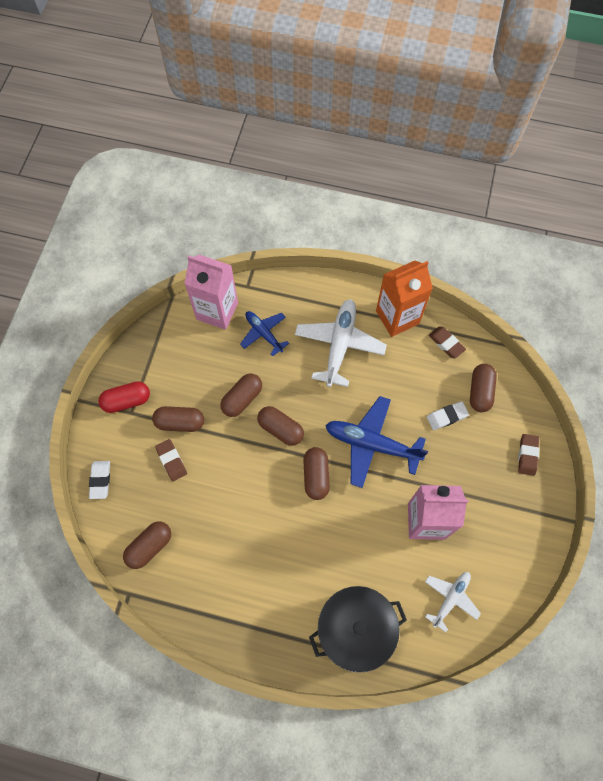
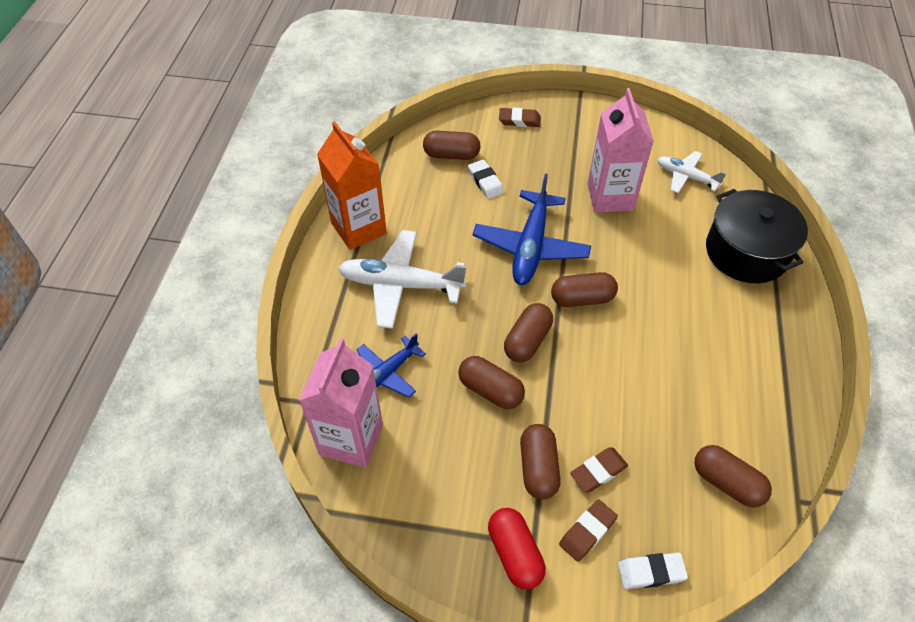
camera: 95 degrees left, 15 degrees down
(446, 343) = (393, 183): brown eraser -> brown eraser (587, 532)

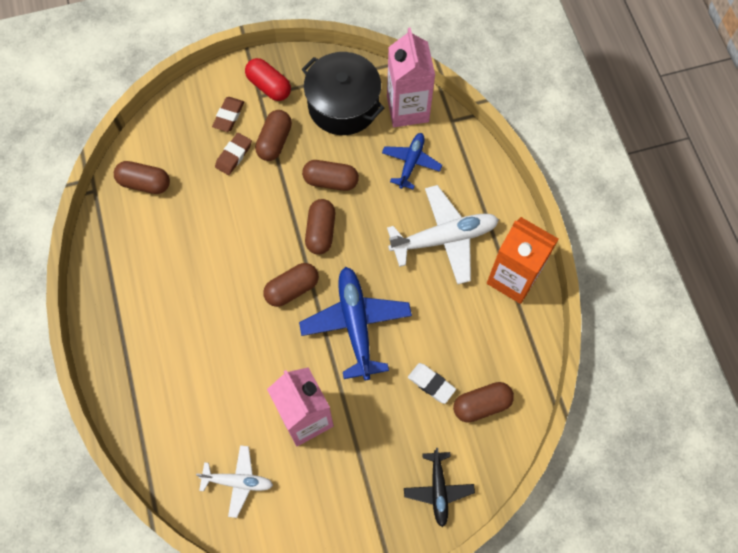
camera: 155 degrees right, 15 degrees up
(519, 120) = (438, 490): brown eraser -> black plane
(538, 468) = (275, 141): brown capsule -> brown capsule turned 45 degrees clockwise
(651, 572) = (182, 109): white eraser -> none
(746, 252) = (161, 404): black pot -> black pot (343, 105)

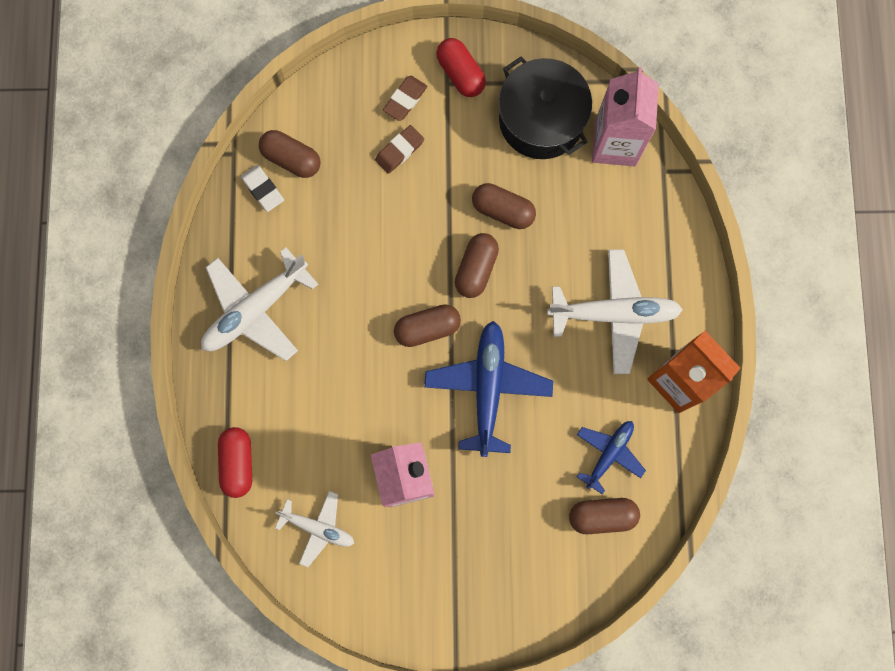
camera: 15 degrees right, 10 degrees up
(141, 311) = (255, 310): none -> white plane
(153, 444) = (238, 463): none -> red capsule
(275, 141) = (450, 145): brown capsule -> none
(411, 162) = (601, 211): blue plane -> blue plane (609, 454)
(431, 384) = (553, 477): white eraser -> white eraser (263, 189)
(438, 490) = (529, 595): black plane -> none

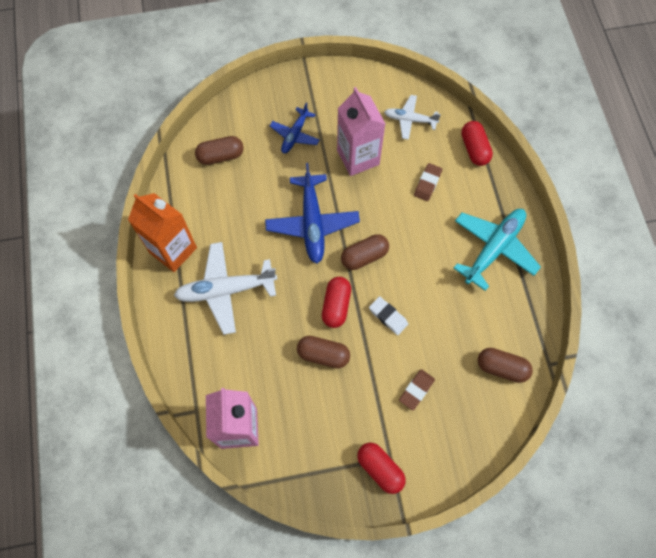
camera: 170 degrees right, 10 degrees down
(255, 310) = (494, 248): white plane -> turquoise plane
(263, 189) = (516, 339): white eraser -> white eraser (388, 316)
(405, 100) = (422, 436): brown eraser -> brown eraser (427, 183)
(476, 269) = (336, 305): brown capsule -> red capsule
(541, 120) = (304, 438): black pot -> none
(609, 454) = (220, 194): blue plane -> blue plane (295, 135)

